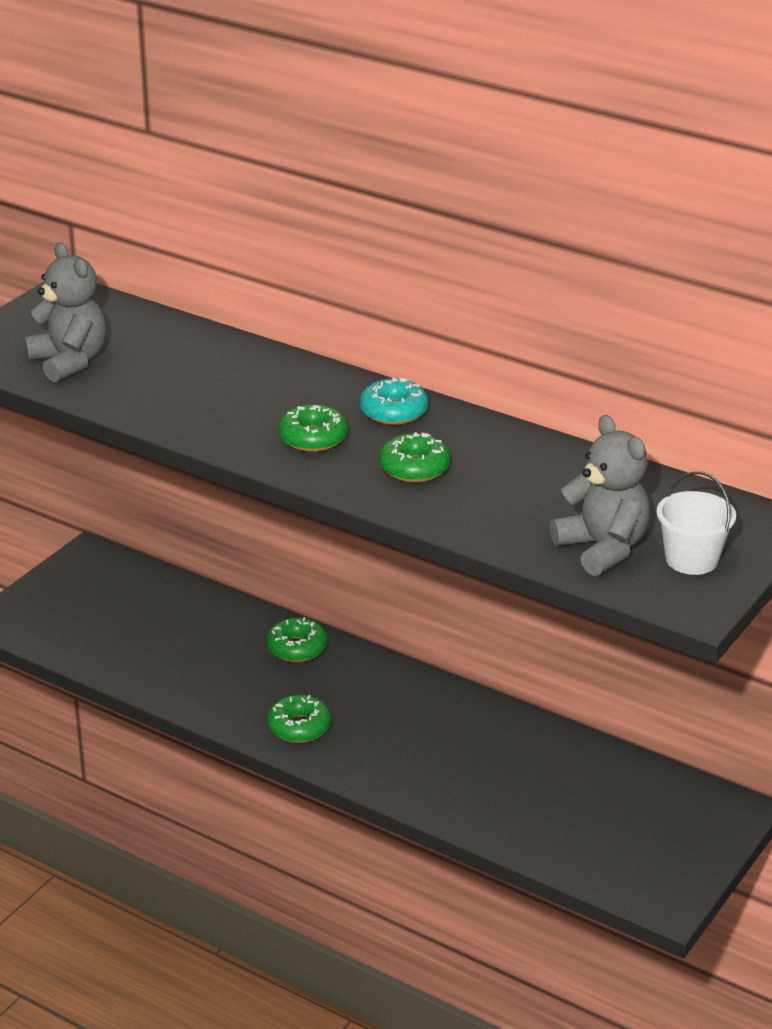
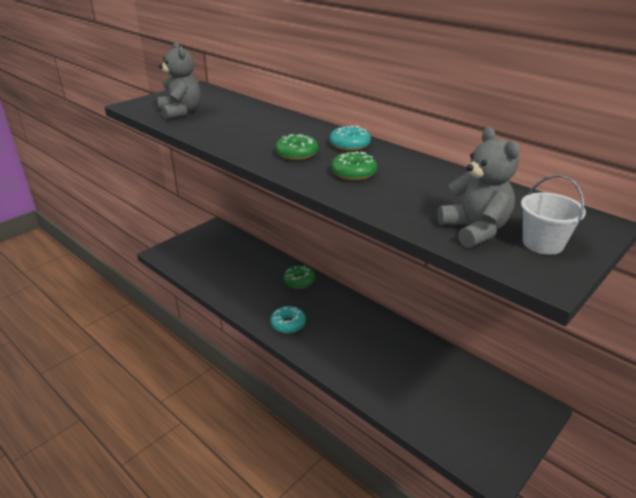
camera: 10 degrees right, 0 degrees up
(299, 727) = (288, 324): green donut -> turquoise donut

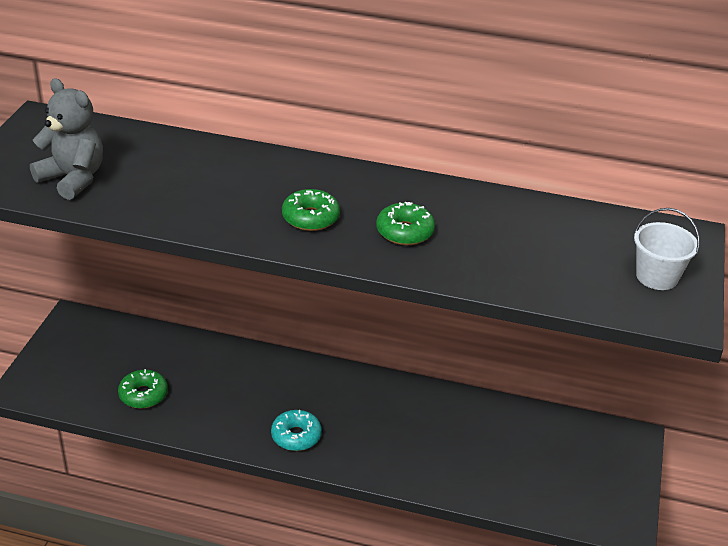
camera: 30 degrees left, 5 degrees up
(299, 281) = (265, 369): green donut -> green donut (143, 395)
(349, 145) = (361, 185): turquoise donut -> none
(475, 230) = (587, 279): grey teddy bear -> none

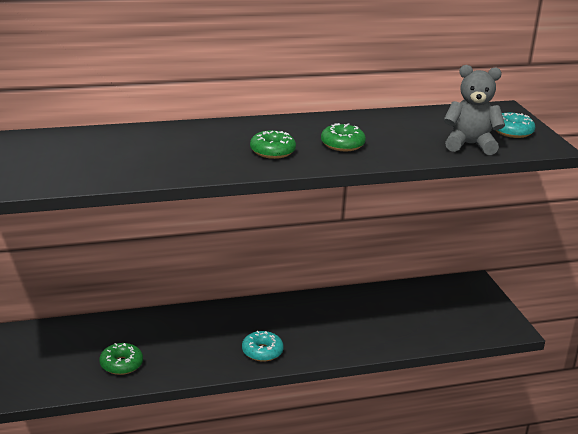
camera: 30 degrees left, 10 degrees down
(73, 179) = (68, 169): grey teddy bear -> grey teddy bear (470, 145)
(657, 277) = (512, 131): white bucket -> turquoise donut

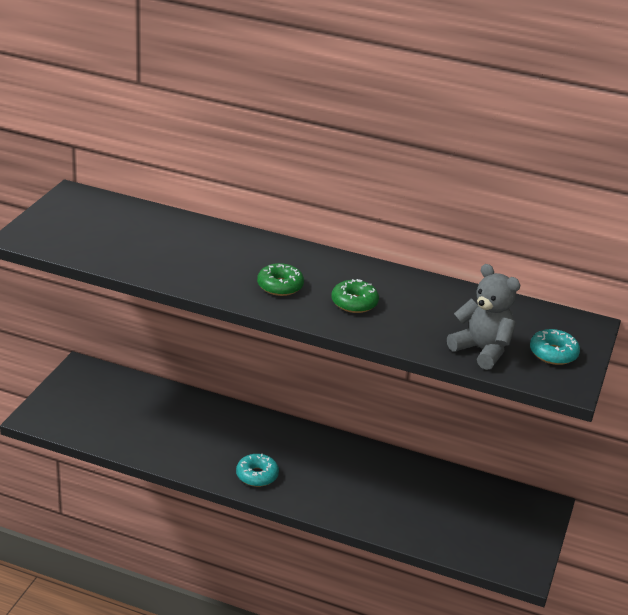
camera: 35 degrees right, 5 degrees up
(121, 364) = (133, 431): green donut -> none

